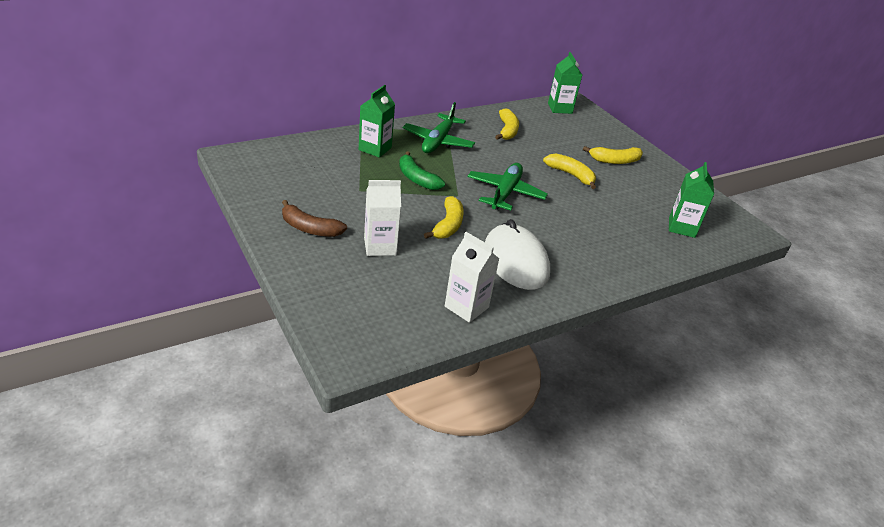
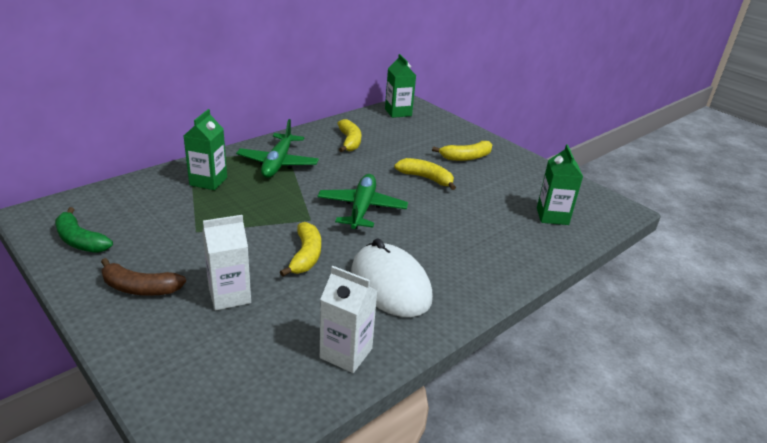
camera: 10 degrees left, 5 degrees down
(416, 179) = (261, 208): green banana -> green banana (80, 240)

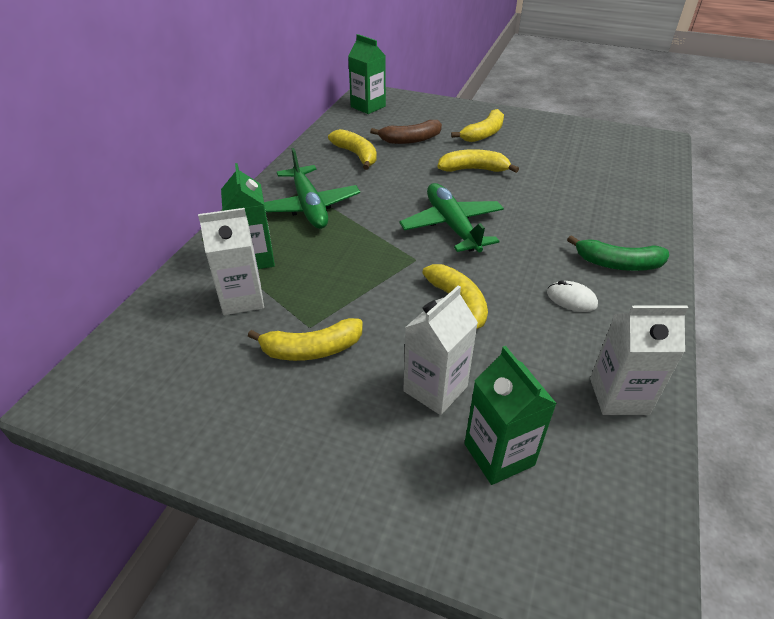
camera: 25 degrees left, 10 degrees up
(80, 240) = (178, 404): green banana -> green banana (618, 264)
(140, 288) = (325, 431): brown banana -> brown banana (410, 140)
(175, 201) = (242, 299): none -> white carton
(182, 244) = (312, 349): none -> yellow banana
(390, 285) = (571, 299): white mouse -> white mouse, size x0.41
(552, 216) = (619, 167): green carton -> green carton (499, 454)

